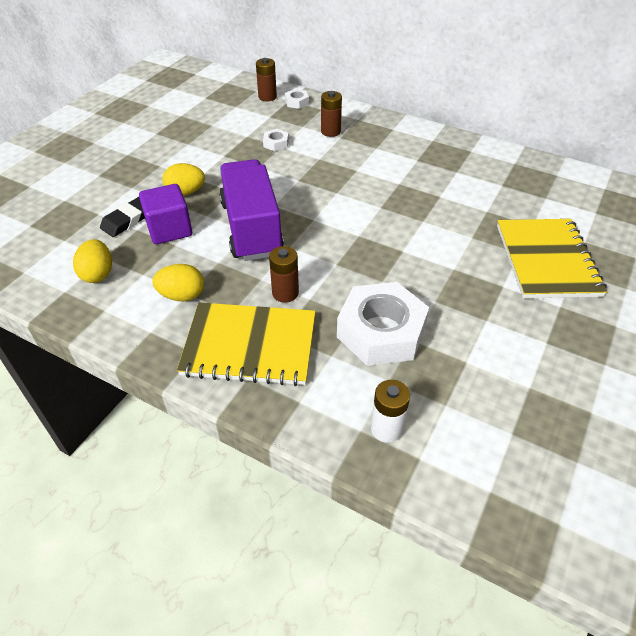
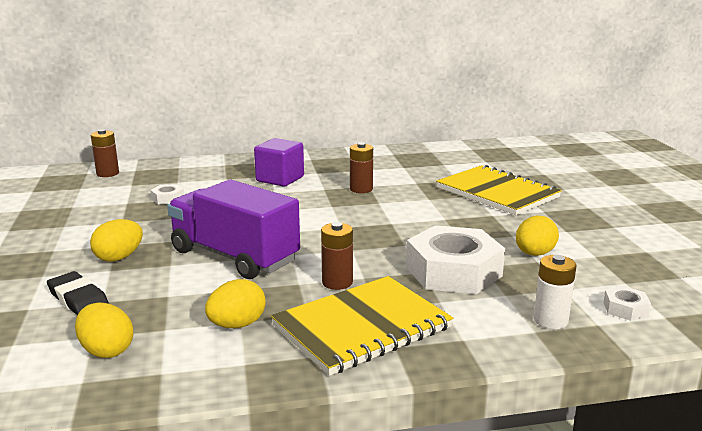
camera: 40 degrees left, 25 degrees down
(128, 220) = (78, 299): black eraser -> black eraser turned 45 degrees counterclockwise
(169, 229) = (143, 288): purple cube -> purple cube (280, 179)
(297, 102) = (146, 169): white nut -> white nut (625, 309)
(330, 131) = (211, 177): brown battery -> brown battery (361, 189)
(475, 352) = (534, 254): none -> yellow egg

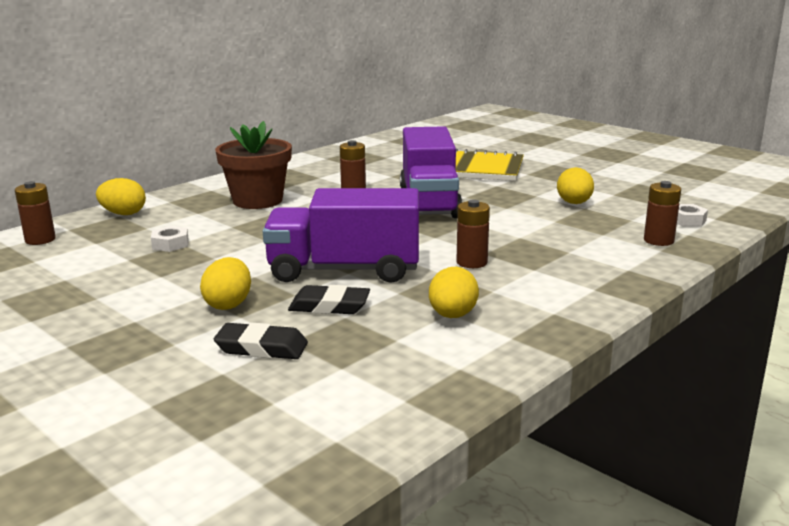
camera: 35 degrees left, 0 degrees up
(106, 351) = (379, 372): yellow egg -> yellow egg (123, 214)
(173, 283) = (329, 306): none -> black eraser
(280, 179) = (257, 200): purple cube -> brown flower pot
(362, 327) = (549, 284): yellow notebook -> none
(402, 216) = (429, 203): none -> purple truck
(453, 271) = (542, 230): white nut -> none
(550, 320) = (658, 240): white battery -> brown battery

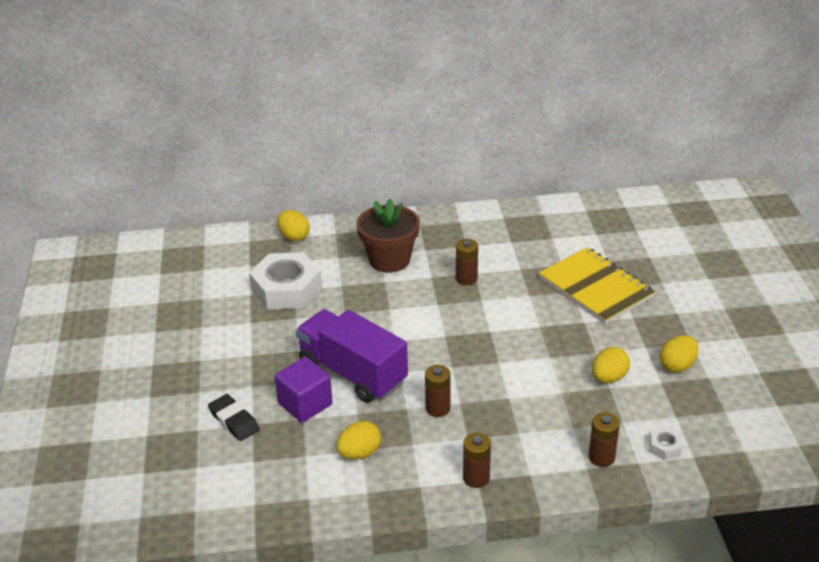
camera: 40 degrees right, 15 degrees up
(40, 240) = (224, 246): brown battery -> brown battery (476, 478)
(170, 244) = (286, 289): white nut -> white nut, size x2.37
(228, 304) = (257, 371): yellow egg -> yellow egg (677, 366)
(329, 306) = (305, 404): black eraser -> purple cube
(429, 203) = (501, 321): purple truck -> none

